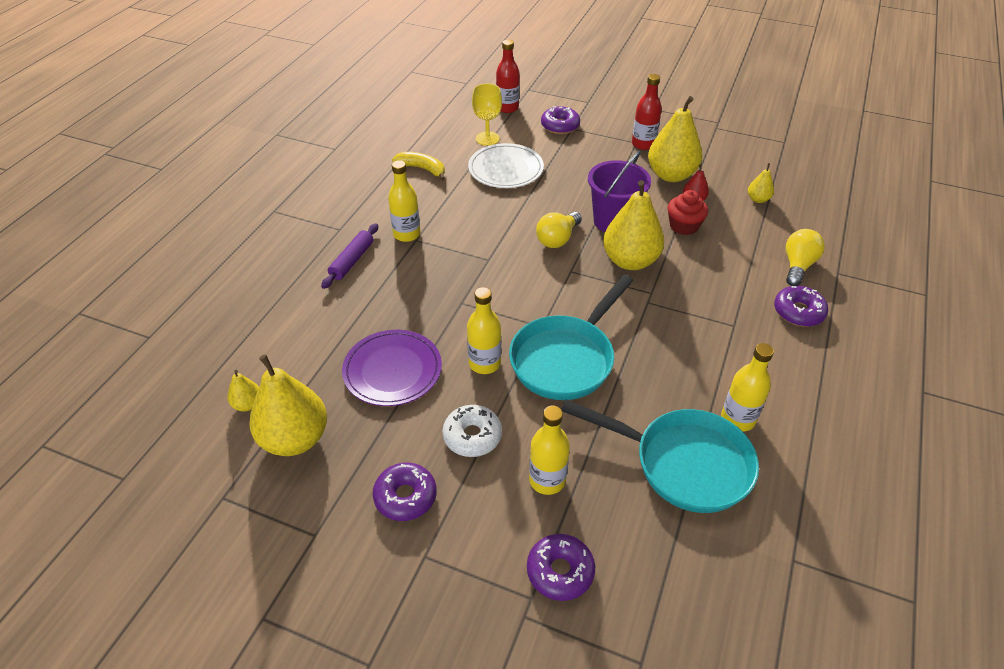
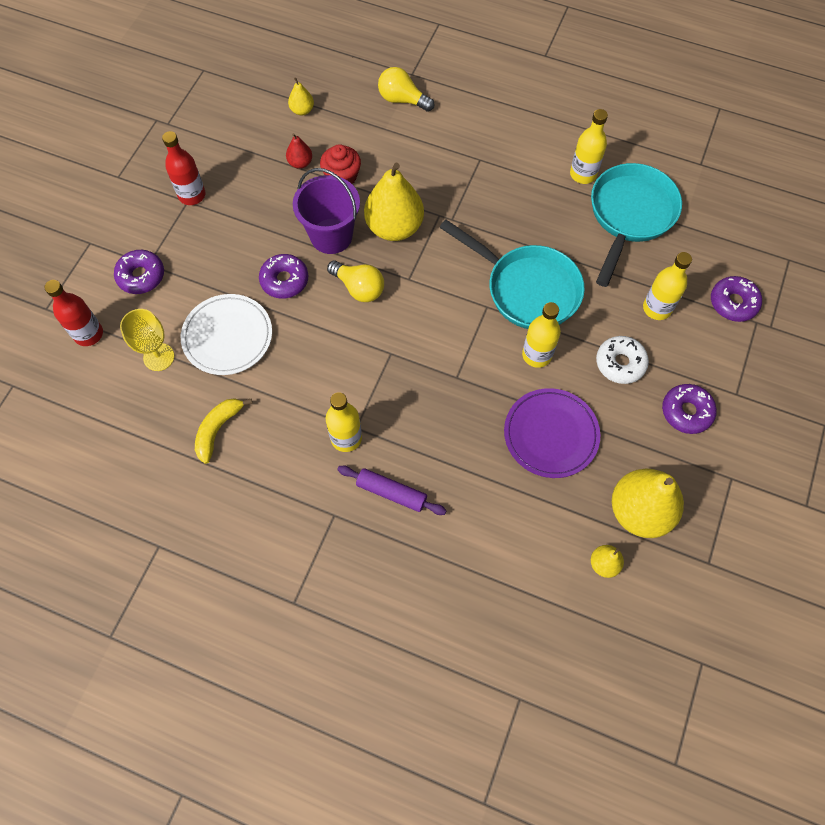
camera: 90 degrees left, 20 degrees up
(671, 175) = (254, 176): yellow pear -> none
(798, 312) = (462, 112): purple donut -> purple donut (284, 280)

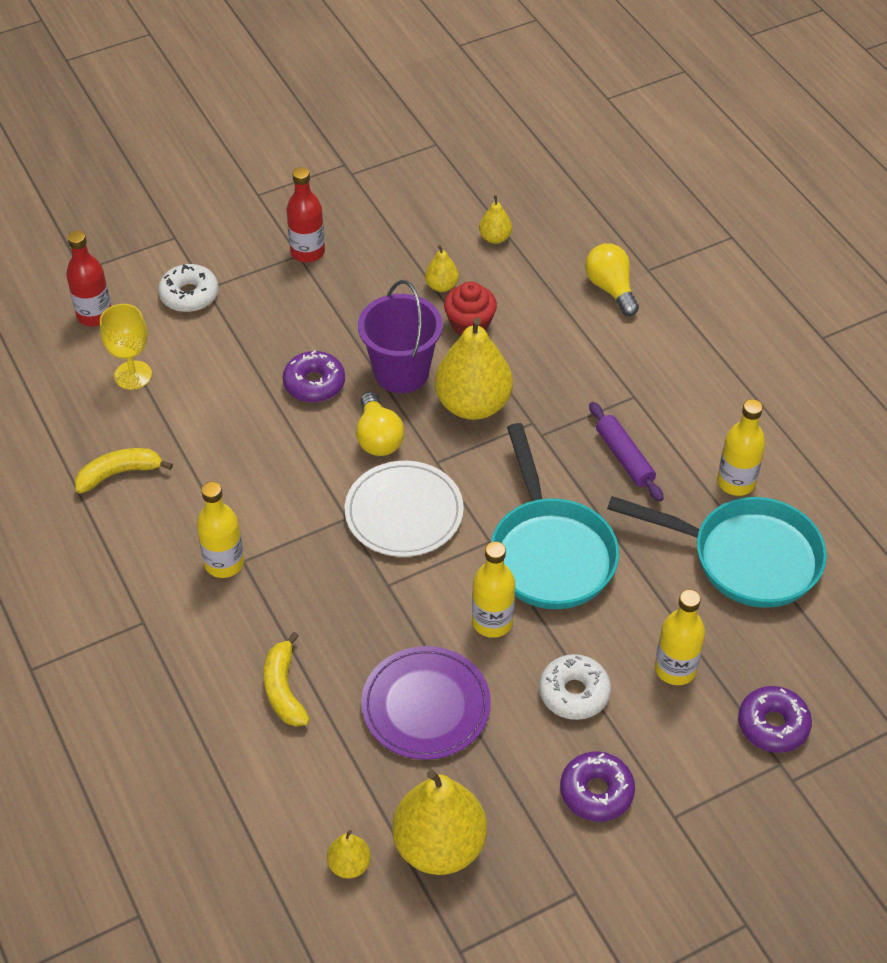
camera: 40 degrees right, 15 degrees down
(141, 276) = (189, 295): purple donut -> white donut
(227, 336) = (211, 398): white plate -> white plate (404, 512)
(300, 163) = (441, 286): red pear -> yellow pear
(391, 492) = (214, 642): purple rolling pin -> purple rolling pin (624, 457)
(462, 489) = (284, 689): none -> yellow banana
(629, 216) = (745, 557): turquoise pan -> turquoise pan turned 45 degrees clockwise

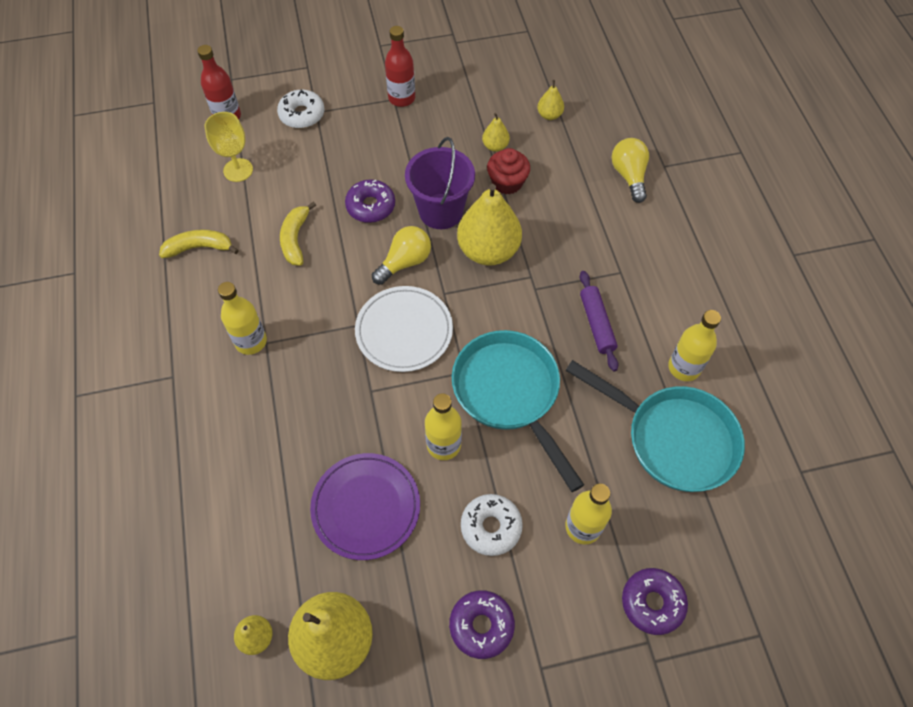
camera: 15 degrees right, 10 degrees up
(284, 689) = (259, 463): yellow banana -> yellow banana (295, 239)
(378, 437) = (405, 262): yellow light bulb -> yellow light bulb turned 135 degrees counterclockwise
(550, 552) = (510, 394): turquoise pan -> turquoise pan turned 150 degrees clockwise

